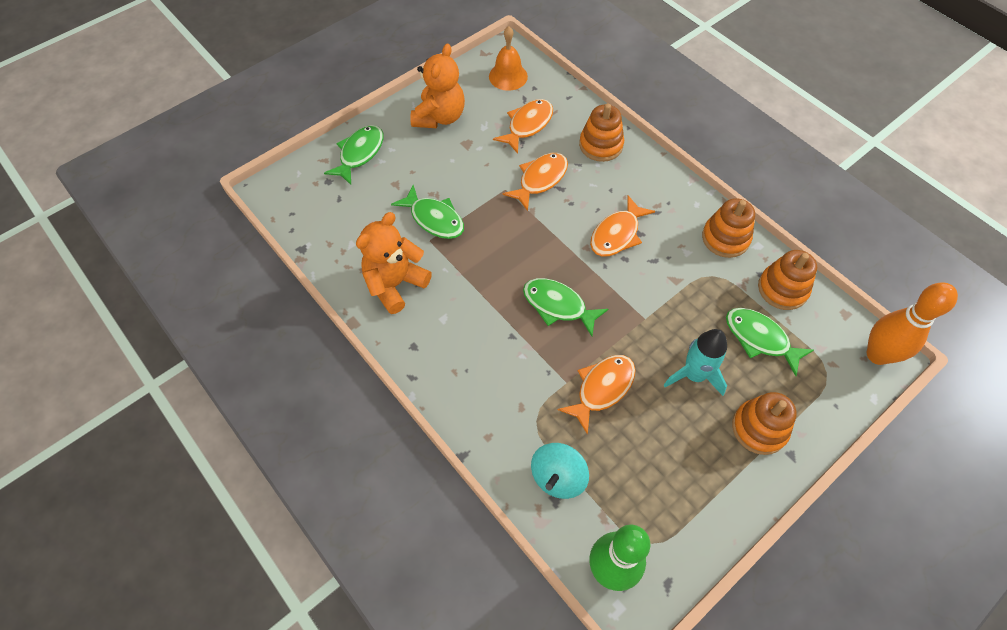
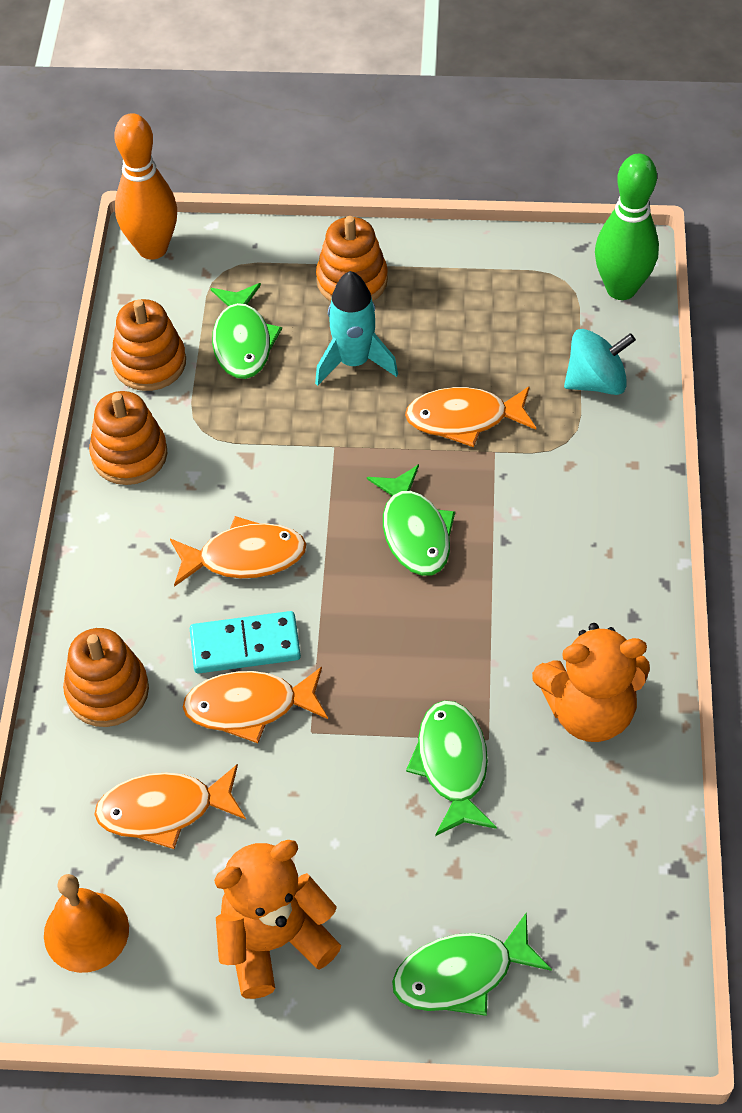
camera: 135 degrees left, 5 degrees down
(571, 200) = (245, 645): none -> turquoise domino

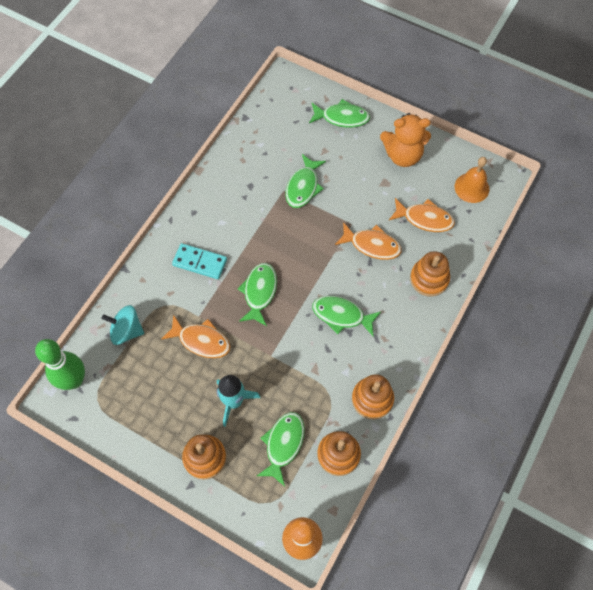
camera: 155 degrees left, 10 degrees up
(245, 557) = (341, 315): orange fish -> green fish
(245, 645) = (361, 273): turquoise domino -> turquoise domino (200, 262)
(589, 711) = (238, 183): orange teddy bear -> none

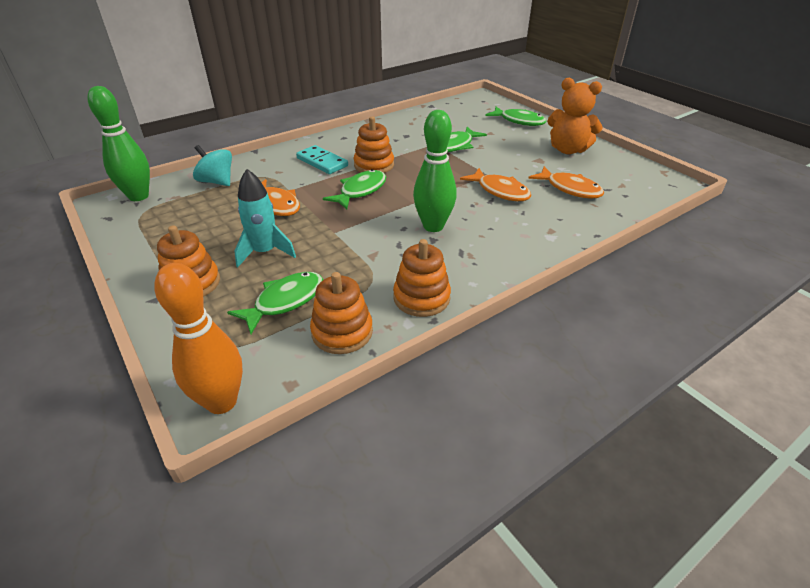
camera: 25 degrees right, 25 degrees down
(341, 315) = (433, 226): green fish -> green bowling pin
(429, 279) = (552, 227): orange stacking toy -> orange stacking toy (374, 165)
(471, 187) = (635, 182): orange bell -> none

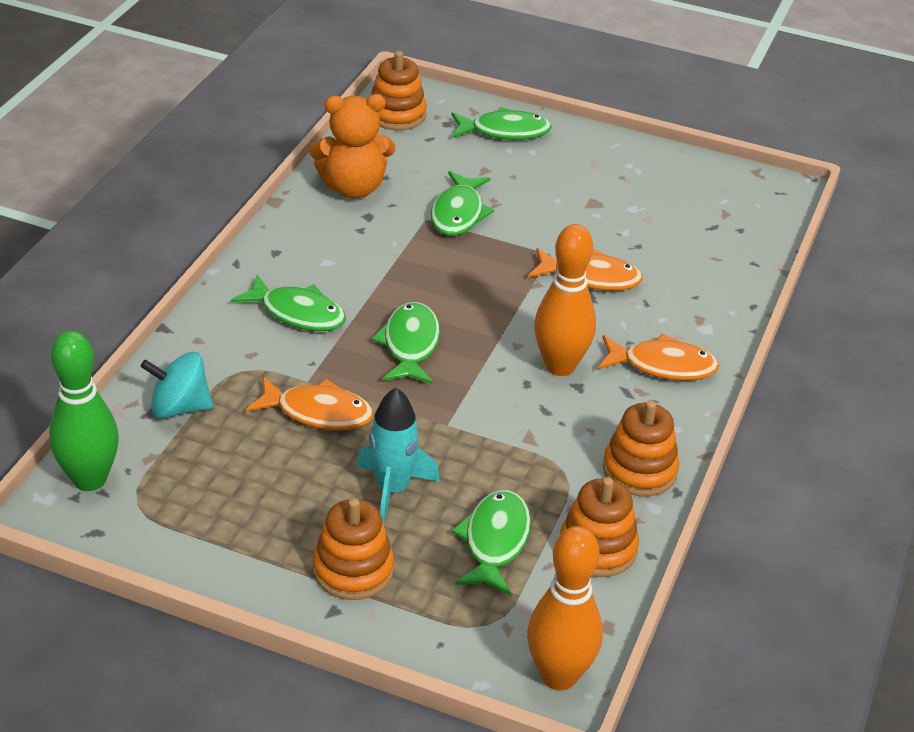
camera: 35 degrees left, 0 degrees up
(322, 162) = (297, 313): turquoise domino -> green fish
(374, 165) = (380, 291): orange stacking toy -> orange stacking toy (397, 115)
(433, 226) = (560, 366): green bowling pin -> orange bowling pin
(568, 150) = (615, 170): orange teddy bear -> orange teddy bear (353, 188)
(570, 189) = (670, 242): orange fish -> orange fish (662, 366)

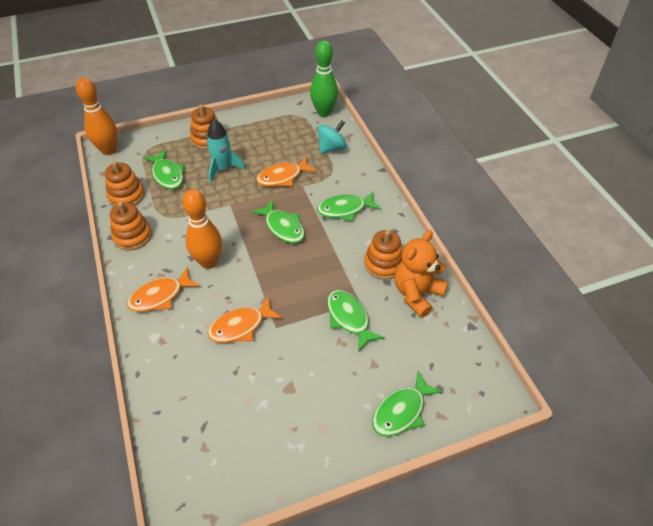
camera: 140 degrees right, 10 degrees up
(397, 115) = (472, 370): orange stacking toy -> orange stacking toy (383, 264)

